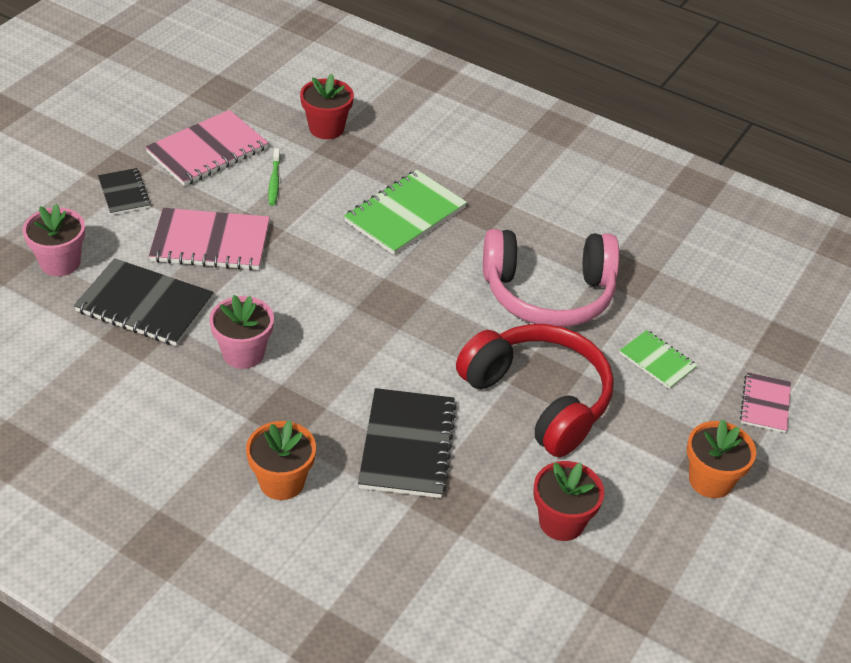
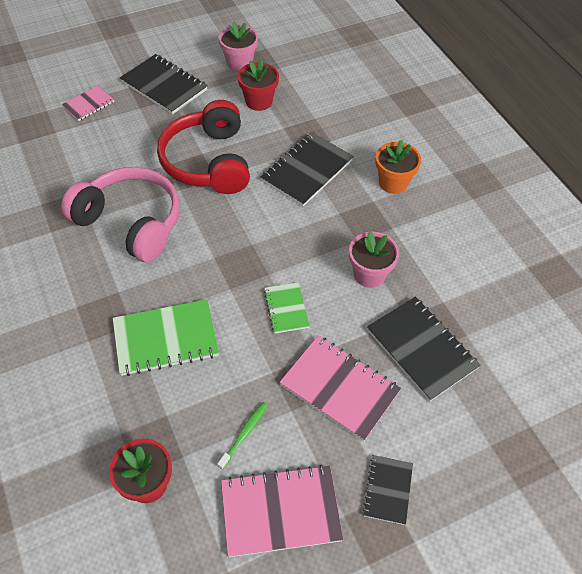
camera: 145 degrees left, 10 degrees up
(60, 262) = (475, 428): pink flower pot -> pink flower pot (239, 63)
(657, 361) = (116, 151): green notebook -> green notebook (286, 308)
(710, 480) = (164, 86): orange flower pot -> black notebook

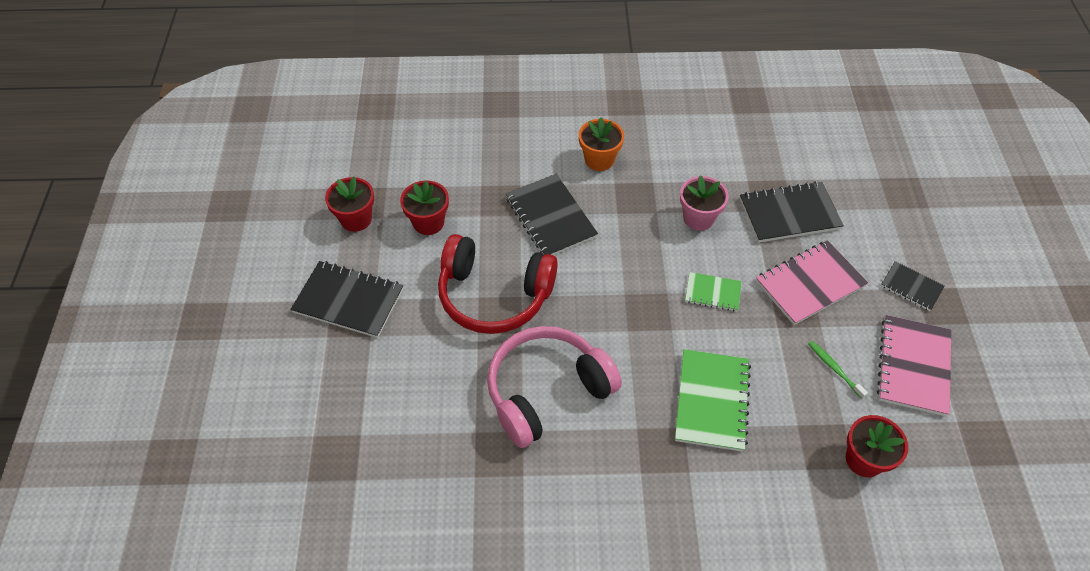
camera: 65 degrees left, 0 degrees up
(88, 104) = (332, 386): pink notebook -> none
(164, 86) = (348, 301): black notebook -> black notebook turned 45 degrees clockwise
(239, 63) = (356, 219): pink flower pot -> red flower pot

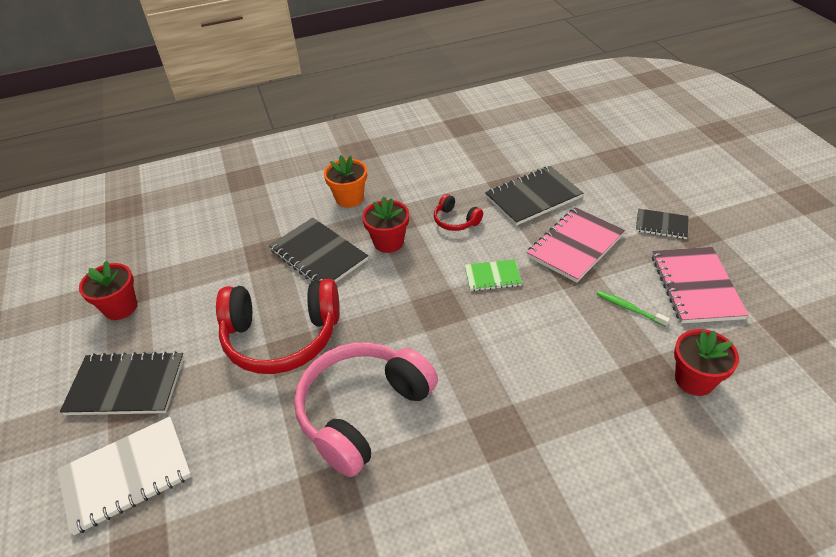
camera: 15 degrees left, 10 degrees down
(336, 384) = (126, 475): none -> white notebook
(428, 222) = (197, 291): red flower pot -> red flower pot (388, 242)
(698, 218) = (455, 221): pink flower pot -> red headphones
(711, 401) = (530, 370): green notebook -> none

